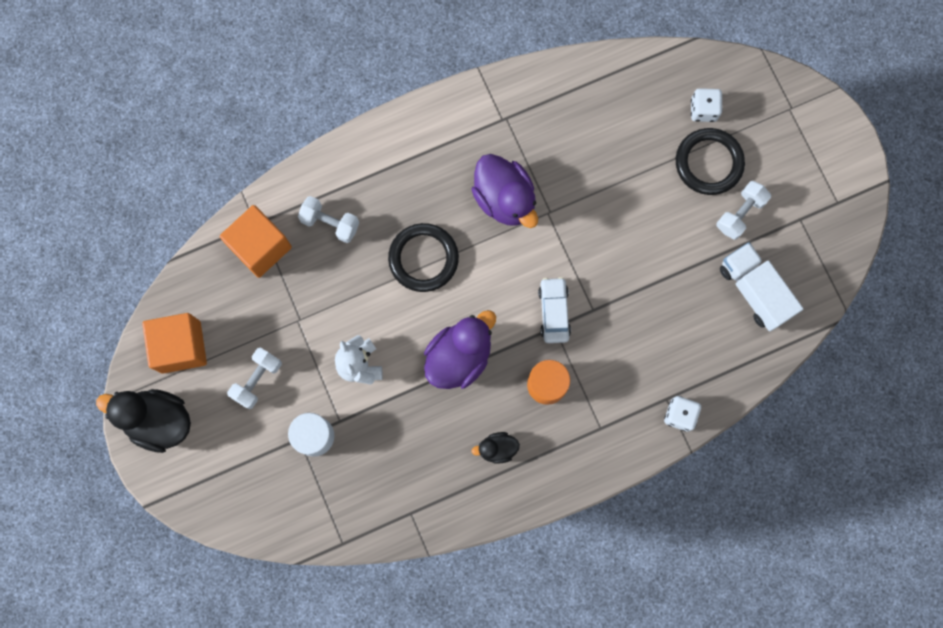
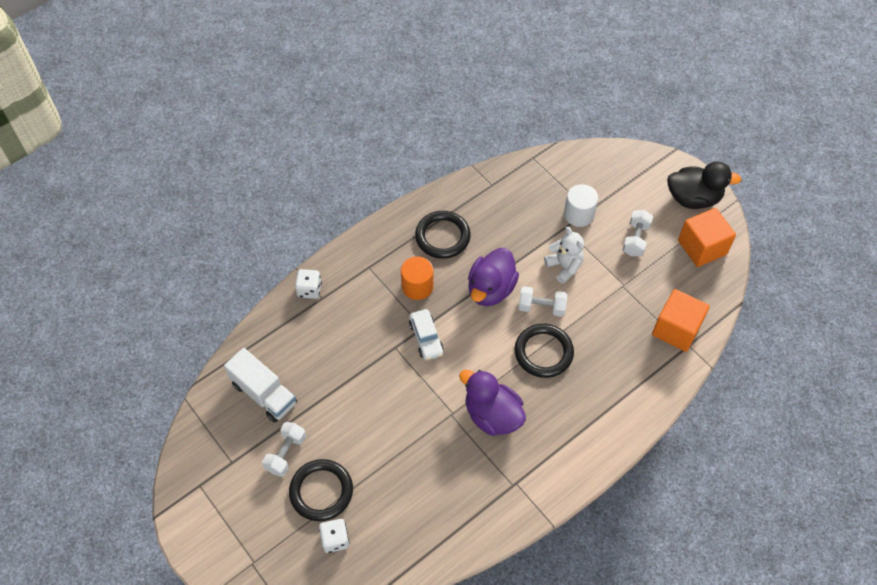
camera: 165 degrees right, 20 degrees down
(330, 223) = (629, 360): white dumbbell -> white dumbbell (541, 307)
(497, 449) = (442, 237): black duck -> black ring

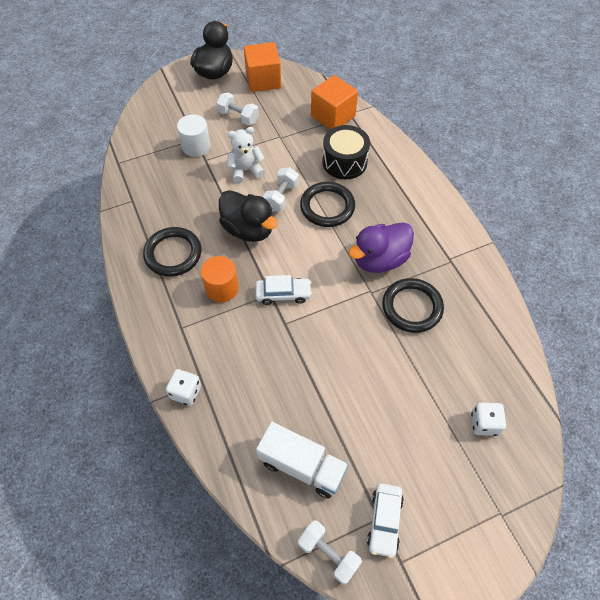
camera: 75 degrees left, 0 degrees up
(230, 467) = (384, 521): none -> white car
(264, 394) = (302, 466): white truck -> white truck turned 60 degrees clockwise
(286, 453) = (380, 455): white dumbbell -> white dumbbell (328, 554)
(321, 491) = (430, 427): black ring -> black ring (412, 307)
(491, 289) = (248, 229): purple duck -> black duck
(611, 356) = (344, 162): none -> black drum

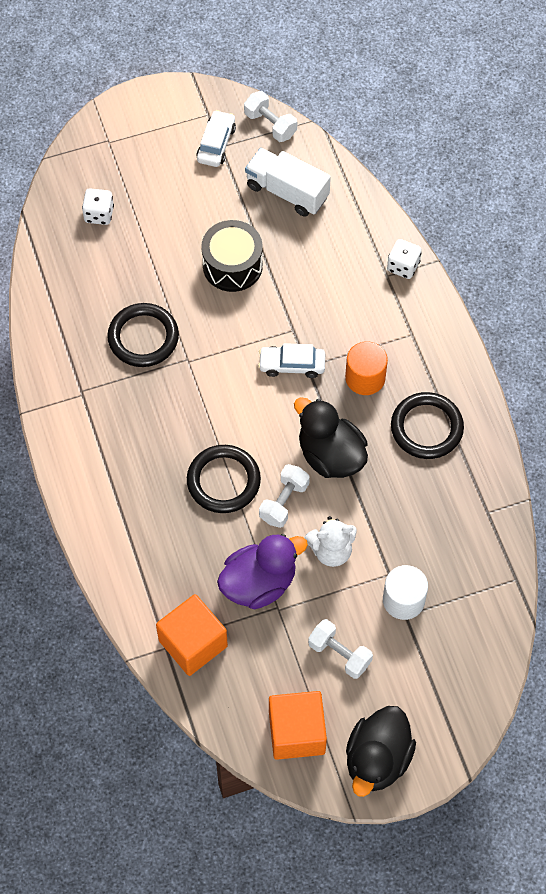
camera: 175 degrees left, 5 degrees up
(344, 162) = (188, 553): black drum -> black drum (232, 265)
(379, 260) = (169, 399): purple duck -> purple duck (259, 583)

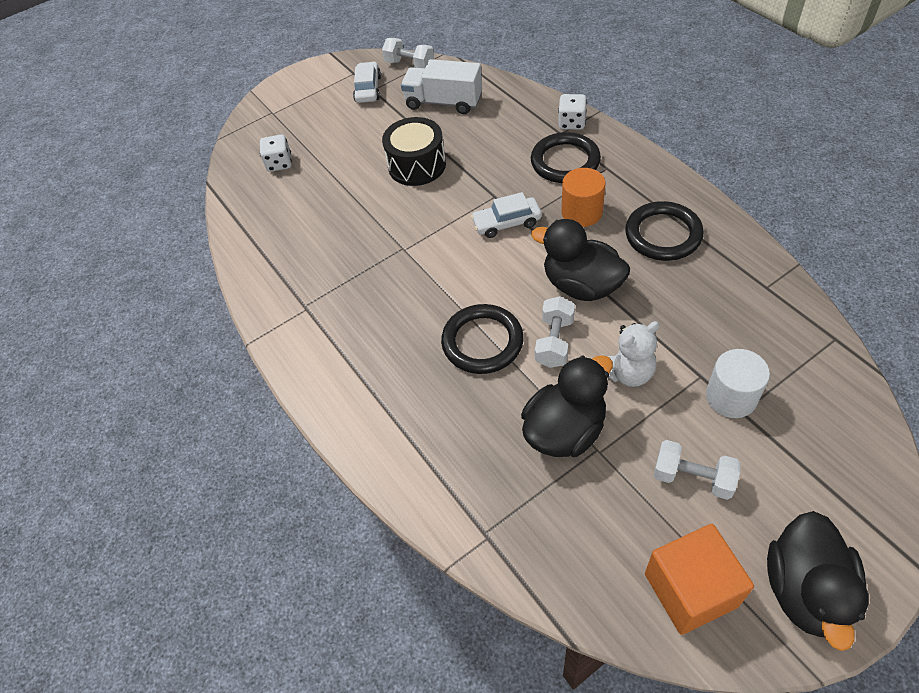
camera: 10 degrees left, 10 degrees down
(143, 337) = (353, 243): black ring -> black ring (565, 161)
(193, 643) = (518, 522): orange cube -> none
(259, 583) = (565, 430): purple duck -> black duck

